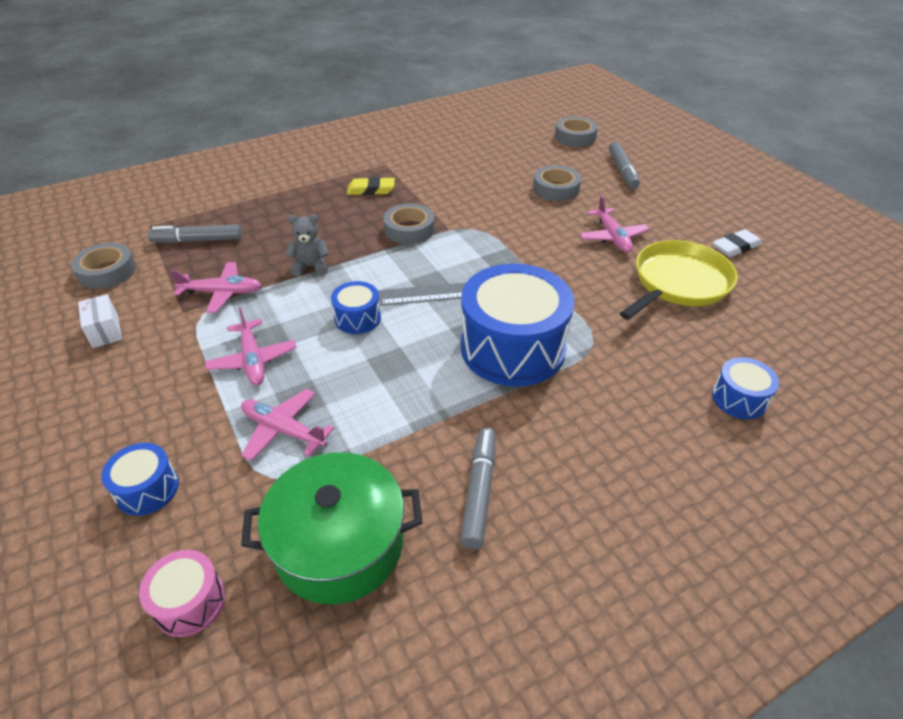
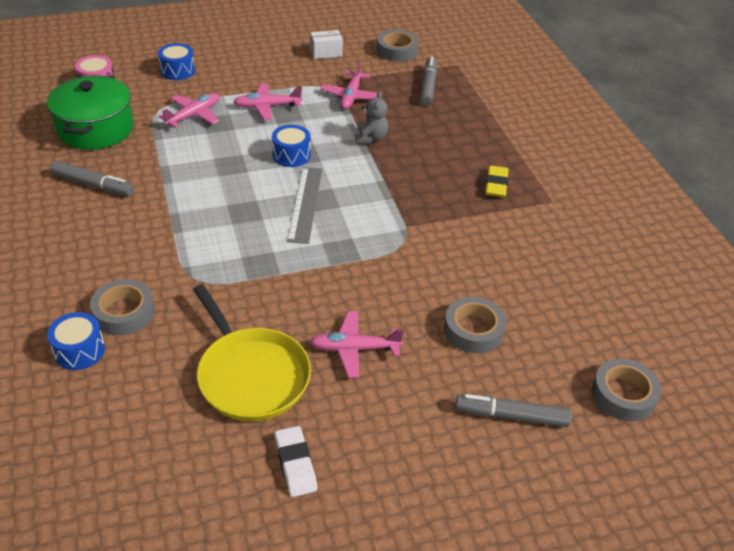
camera: 100 degrees right, 0 degrees up
(409, 229) = (413, 199): grey tape -> grey tape (124, 312)
(512, 348) = (215, 229): blue drum -> none

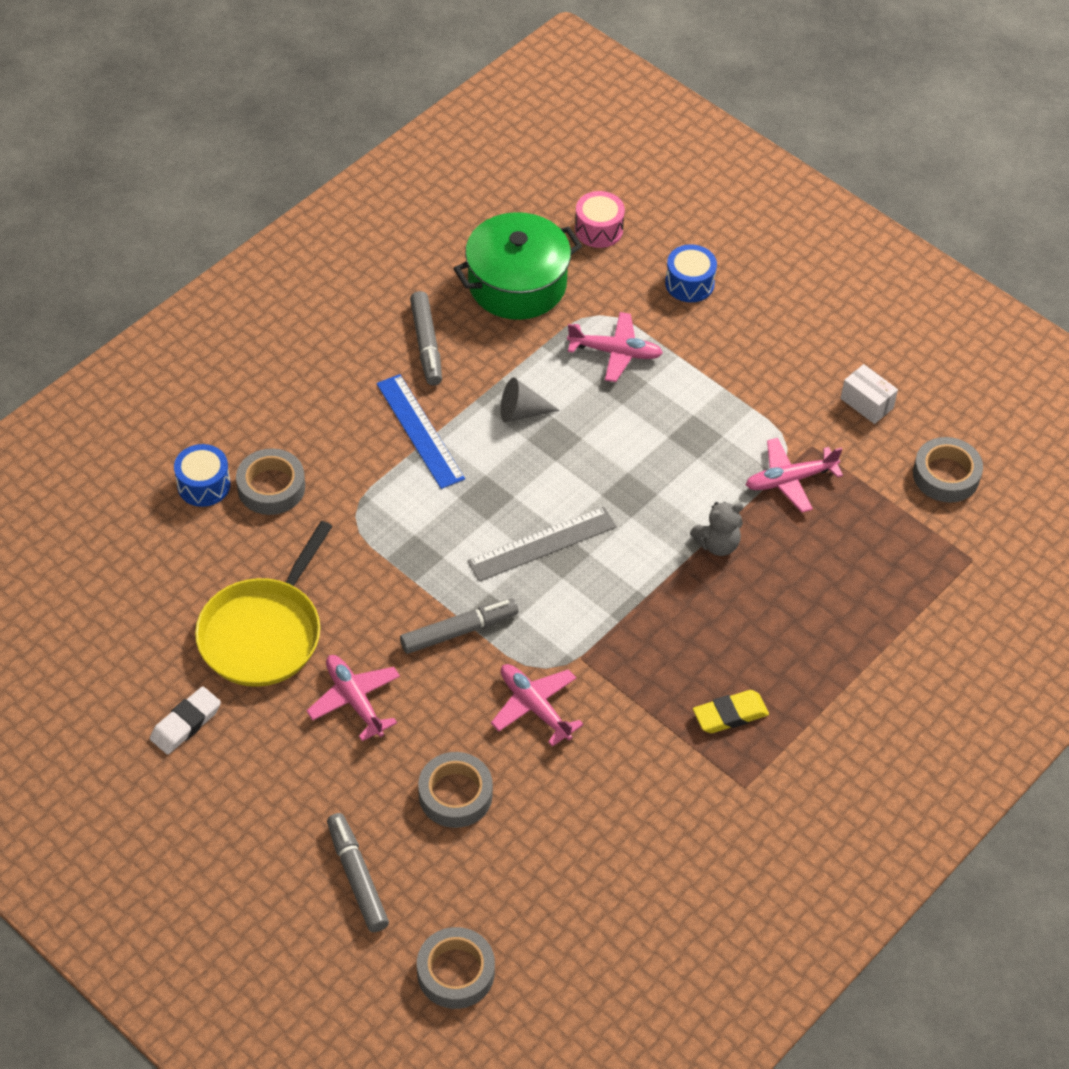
camera: 60 degrees right, 10 degrees up
(159, 218) = (420, 431): none -> blue ruler
(195, 169) = (522, 412): none -> grey cone
(267, 107) = (692, 409): pink plane -> pink plane (534, 707)
(291, 155) = (618, 484): blue drum -> none
(428, 86) = (887, 550): grey marker -> grey marker (459, 631)

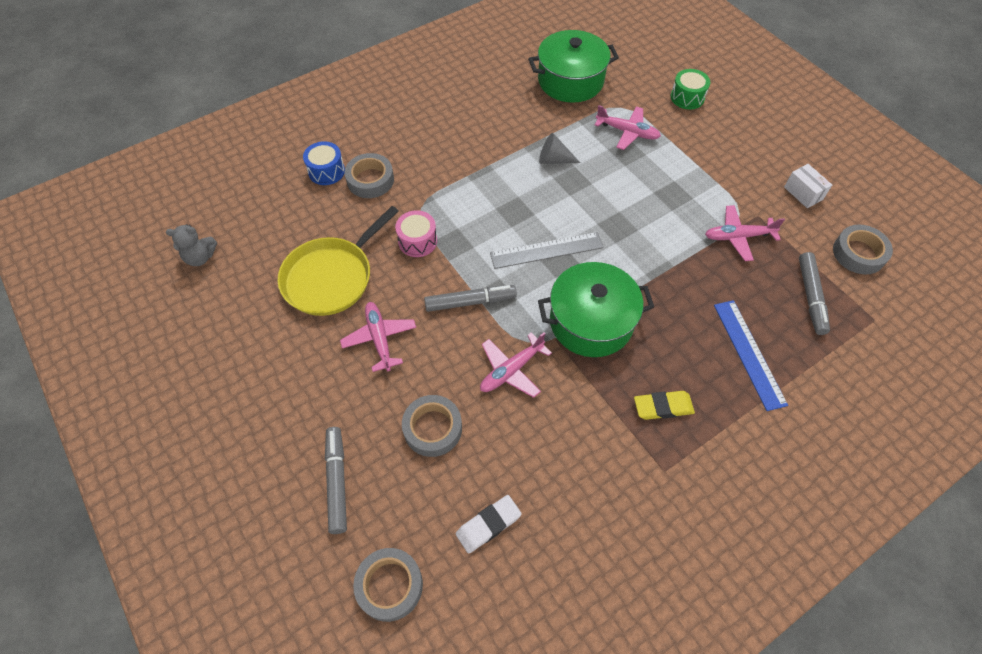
camera: 15 degrees right, 5 degrees up
(186, 723) = (254, 332): white eraser -> white eraser (488, 525)
(420, 431) = (481, 160): blue ruler -> blue ruler (749, 353)
(426, 344) = (501, 108): grey marker -> grey marker (811, 297)
(534, 707) = (511, 370): pink plane -> pink plane turned 105 degrees counterclockwise
(598, 229) = (632, 57): pink drum -> pink drum (417, 241)
(621, 627) = (591, 321): none -> green pot
(689, 283) = (687, 97): blue drum -> green drum
(717, 544) = (676, 273): grey teddy bear -> grey teddy bear (200, 257)

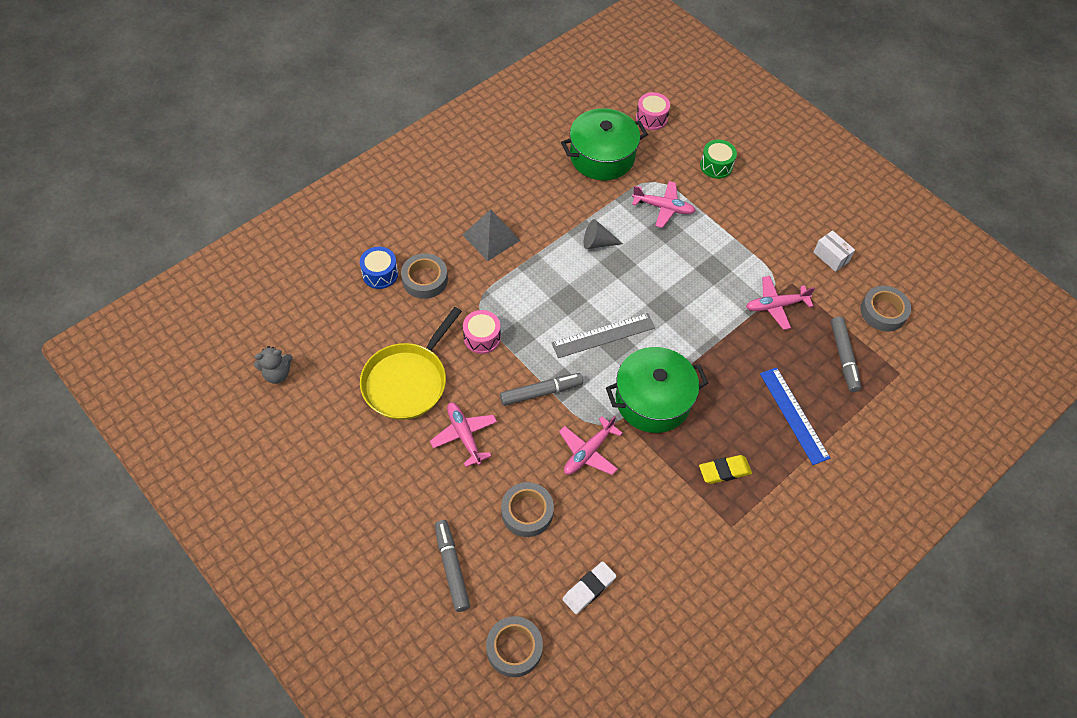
camera: 10 degrees left, 0 degrees up
(445, 146) = (491, 237): none -> grey pyramid
(625, 50) = (651, 118): none -> pink drum

